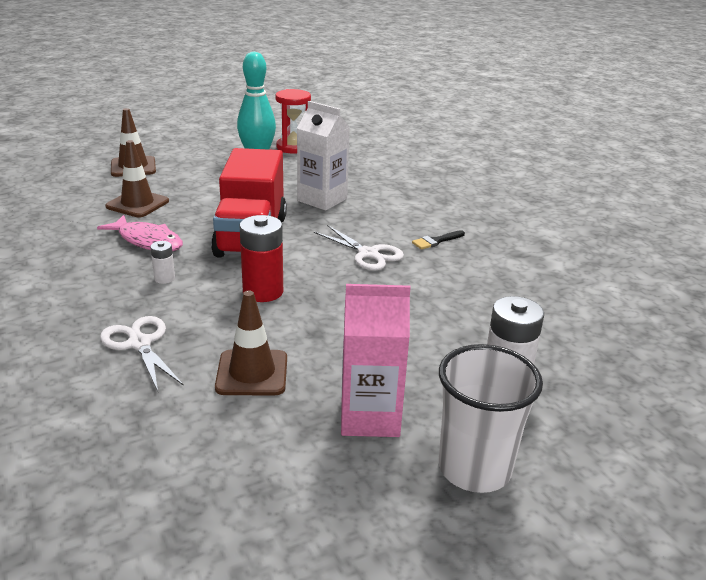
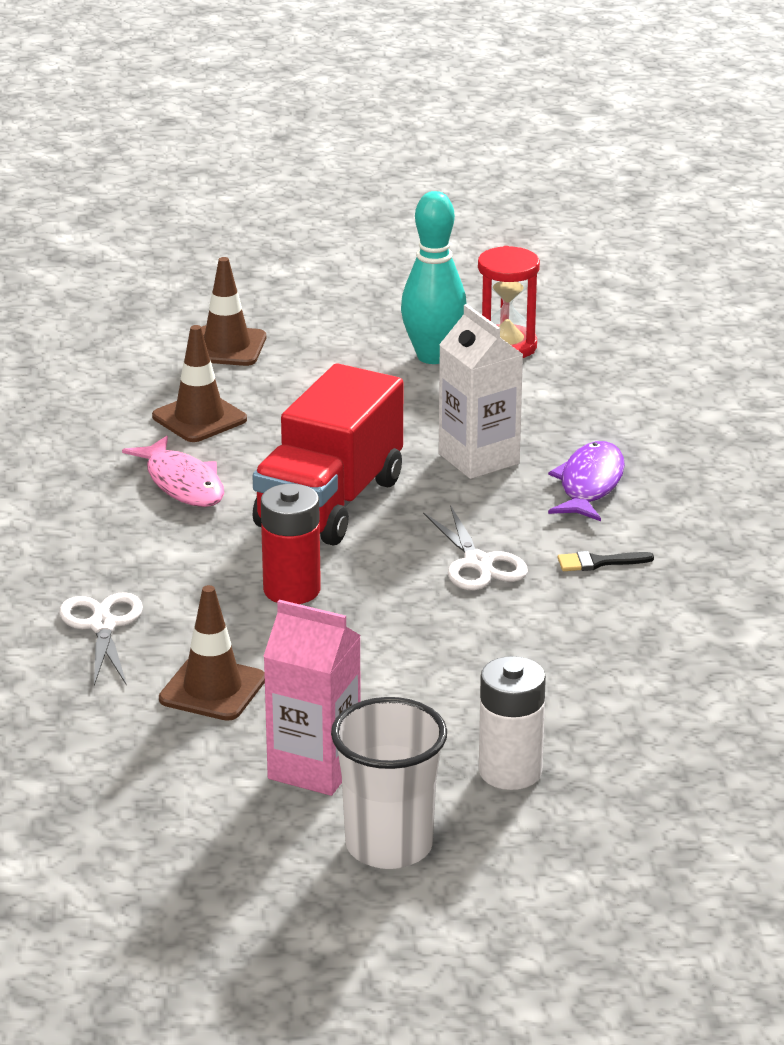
camera: 25 degrees right, 0 degrees up
(164, 278) = (176, 545): white battery -> none
(394, 203) = (589, 484): none -> purple fish

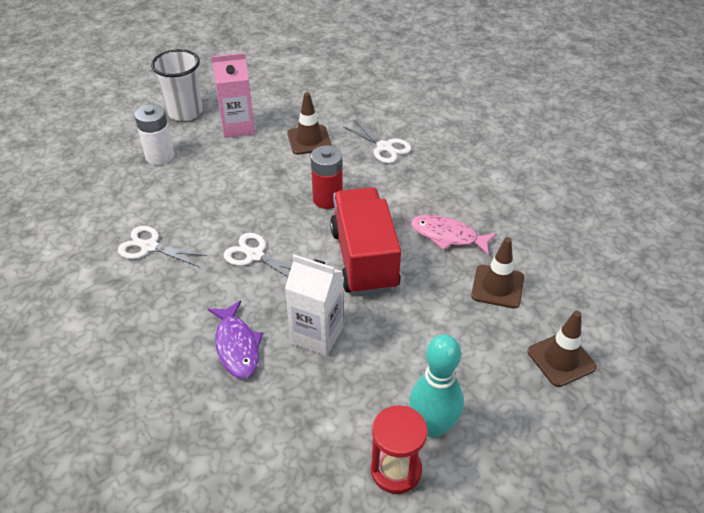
camera: 145 degrees right, 15 degrees up
(599, 562) = (192, 286): black brush -> none
(629, 633) = (149, 247): none -> white scissors

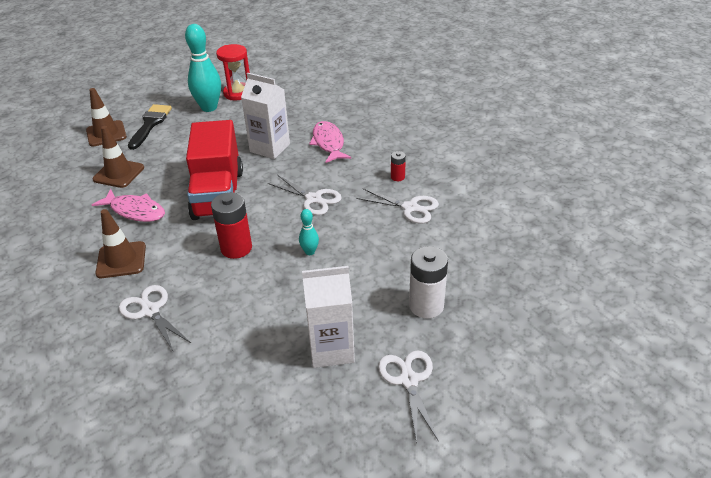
camera: 175 degrees left, 5 degrees down
(154, 288) = (397, 177): none -> red battery
(185, 112) = (408, 380): white cup -> white scissors
(237, 346) = (328, 143): purple fish -> pink fish
(238, 127) = (331, 349): pink carton -> white carton
(256, 197) = (310, 252): none -> turquoise bowling pin
(309, 140) = (240, 324): brown traffic cone -> brown traffic cone (121, 260)
(507, 381) = (150, 124): none -> black brush

